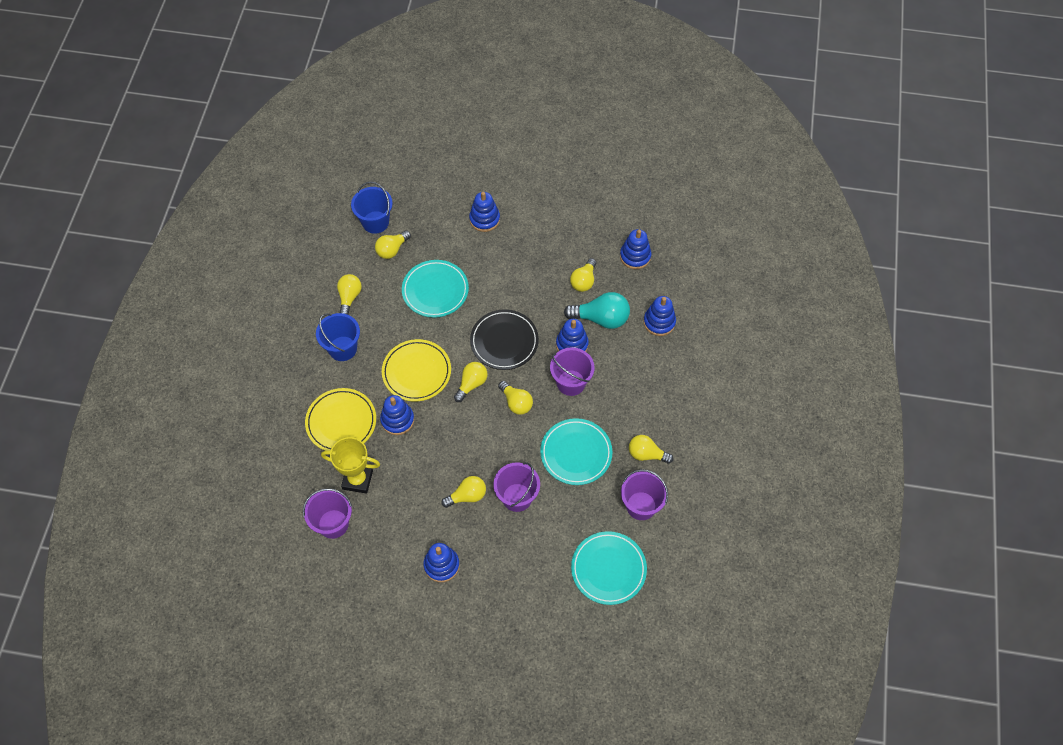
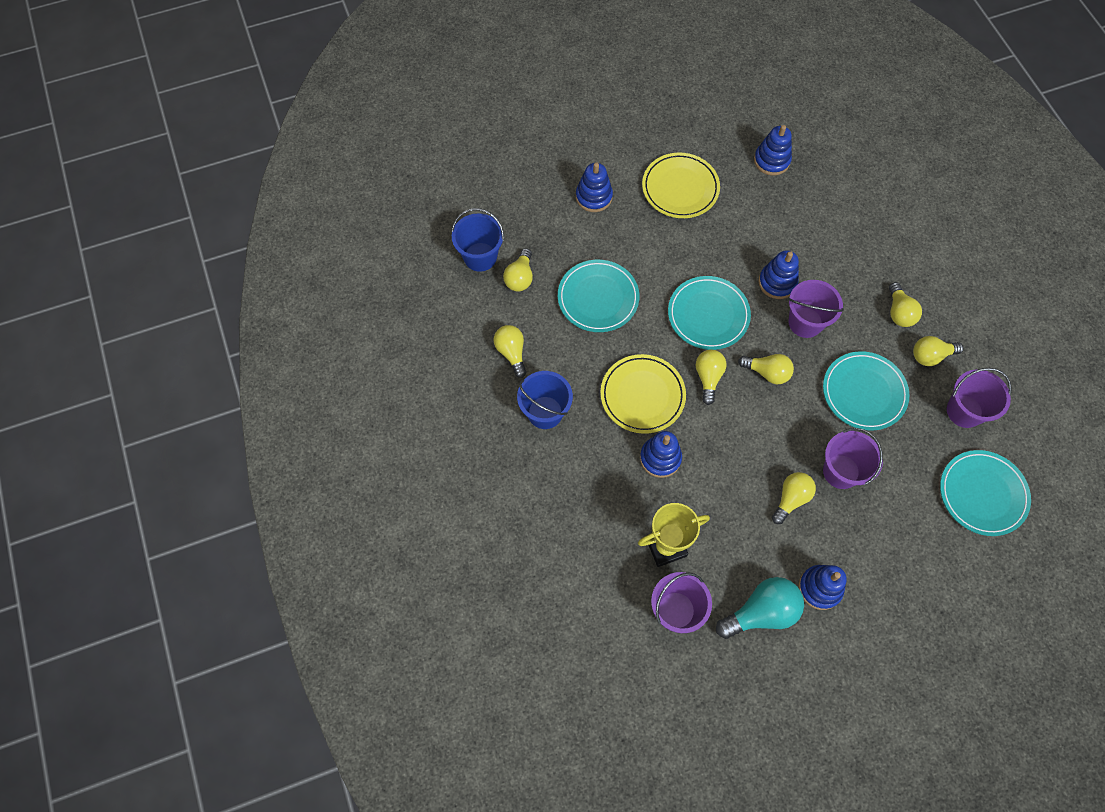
camera: 30 degrees left, 5 degrees up
(341, 422) = (602, 494): yellow plate -> yellow plate (680, 188)
(504, 341) = (708, 315): black plate -> turquoise plate
(583, 281) = (740, 211): yellow light bulb -> yellow light bulb (899, 312)
(601, 318) = (786, 241): turquoise light bulb -> turquoise light bulb (761, 612)
(659, 322) = (843, 215): blue stacking toy -> none

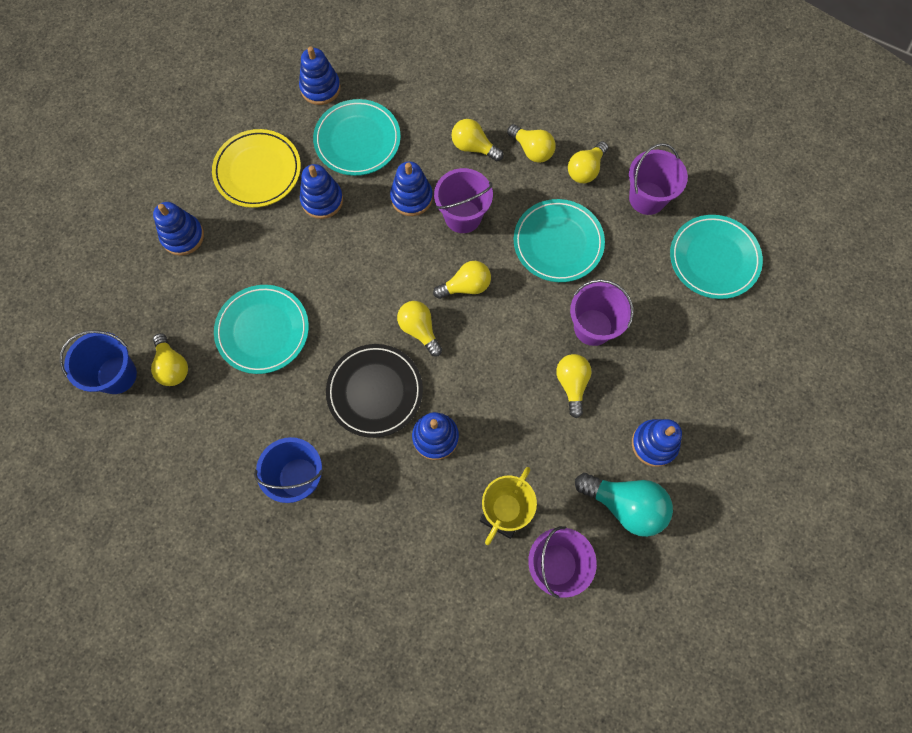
camera: 40 degrees left, 5 degrees up
(511, 352) = (222, 445): yellow light bulb -> yellow light bulb (473, 147)
(642, 395) = (375, 391): yellow plate -> black plate
(708, 315) = (375, 272): turquoise plate -> turquoise plate (357, 140)
(710, 239) = (322, 200): none -> blue stacking toy
(761, 612) = (625, 505): turquoise light bulb -> turquoise light bulb turned 90 degrees clockwise

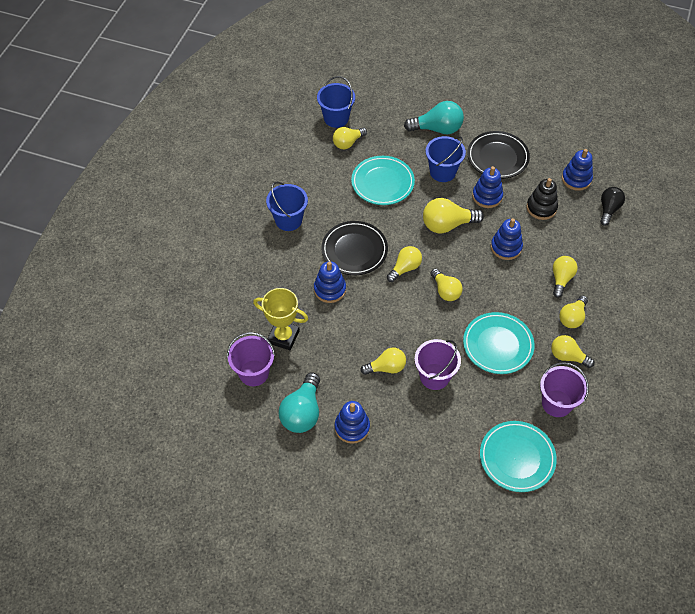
camera: 80 degrees right, 15 degrees down
(183, 236) = (437, 129): blue stacking toy -> turquoise light bulb
(258, 171) = (497, 157): yellow plate -> black plate
(264, 246) = (442, 172): none -> blue bucket
(357, 140) = (541, 208): turquoise plate -> black stacking toy
(358, 260) = (447, 225): none -> yellow light bulb
(378, 66) = (608, 209): none -> black light bulb
(463, 216) = (501, 281): purple bucket -> none

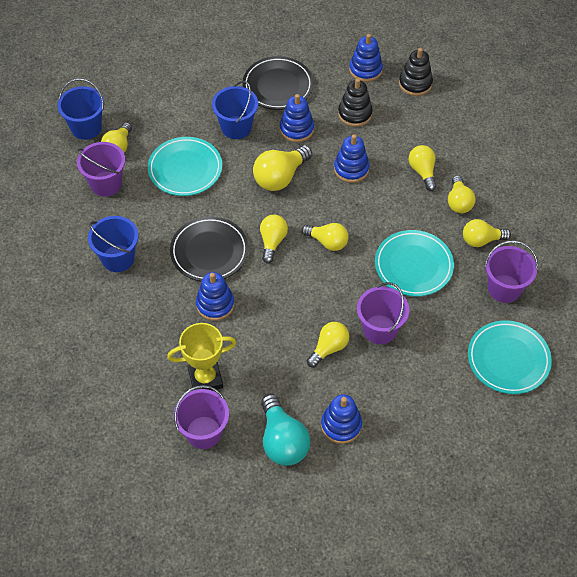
camera: 35 degrees left, 0 degrees up
(320, 164) = (106, 184): none -> purple bucket
(437, 129) = (198, 87): turquoise light bulb -> none
(608, 209) = (415, 84): black light bulb -> black stacking toy

